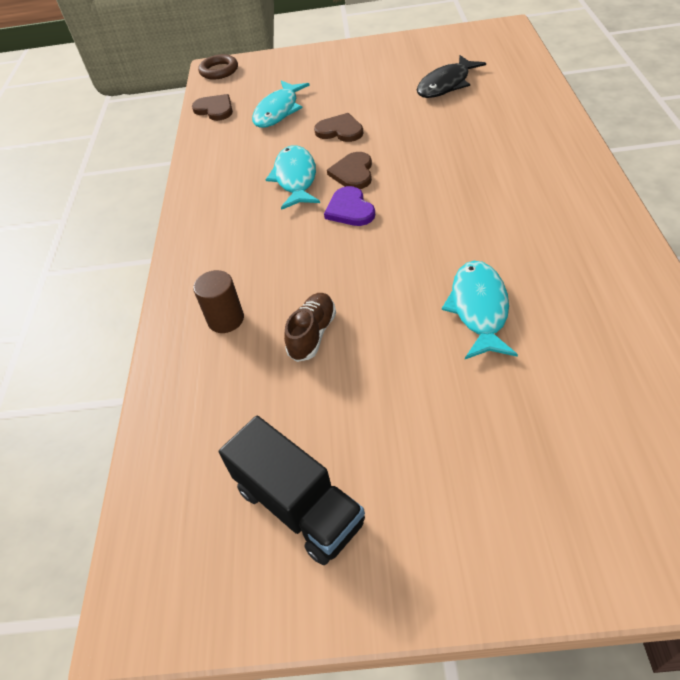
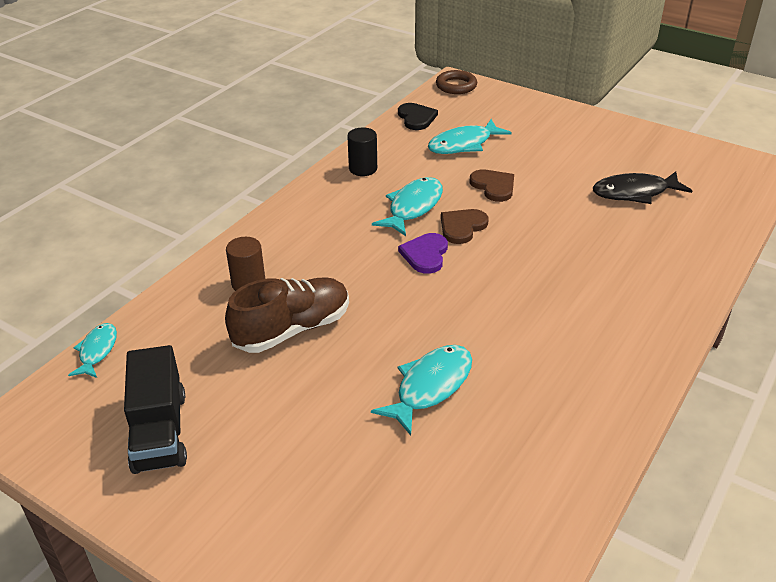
camera: 30 degrees right, 10 degrees down
(144, 474) = (97, 351): none -> turquoise fish
(215, 109) = (416, 118): brown heart -> black heart
(216, 170) = (363, 169): none -> black cylinder
(312, 334) = (292, 329): brown shoe -> brown shoe, size x1.66

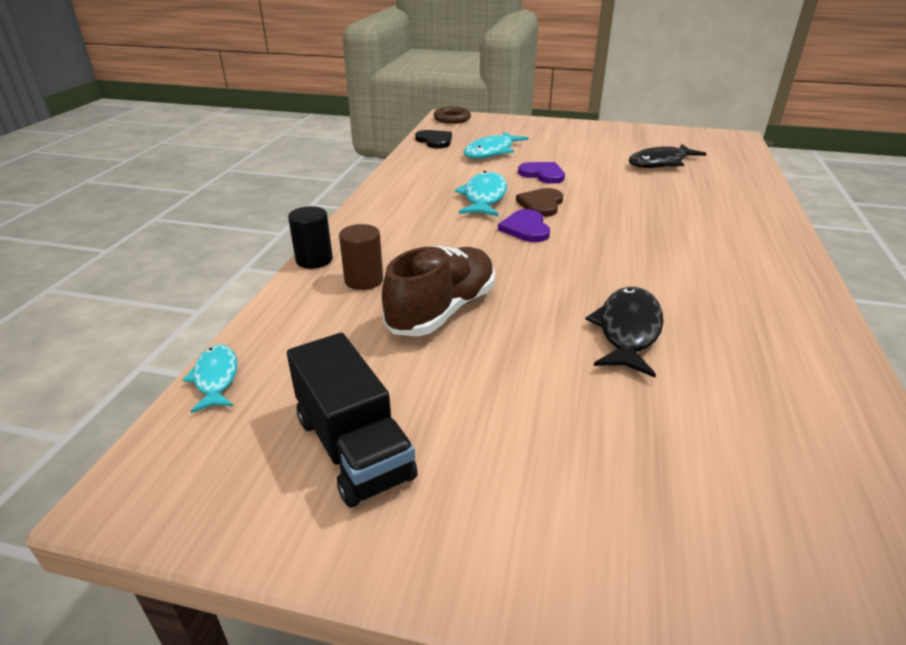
camera: 20 degrees left, 5 degrees down
(363, 169) = (414, 178): black cylinder -> black cylinder (314, 260)
(430, 387) = (627, 331): turquoise fish -> black fish
(493, 186) = (542, 174): brown heart -> purple heart

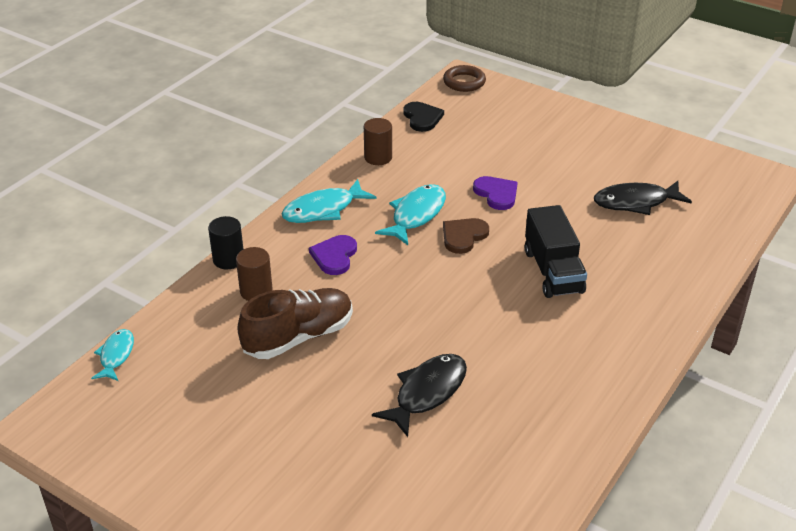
camera: 20 degrees right, 5 degrees up
(353, 448) = (179, 431): black truck -> black truck (553, 271)
(416, 167) = (378, 157): none -> brown cylinder
(491, 152) = (469, 148): turquoise fish -> turquoise fish (323, 210)
(526, 228) = (426, 264): purple heart -> purple heart (334, 256)

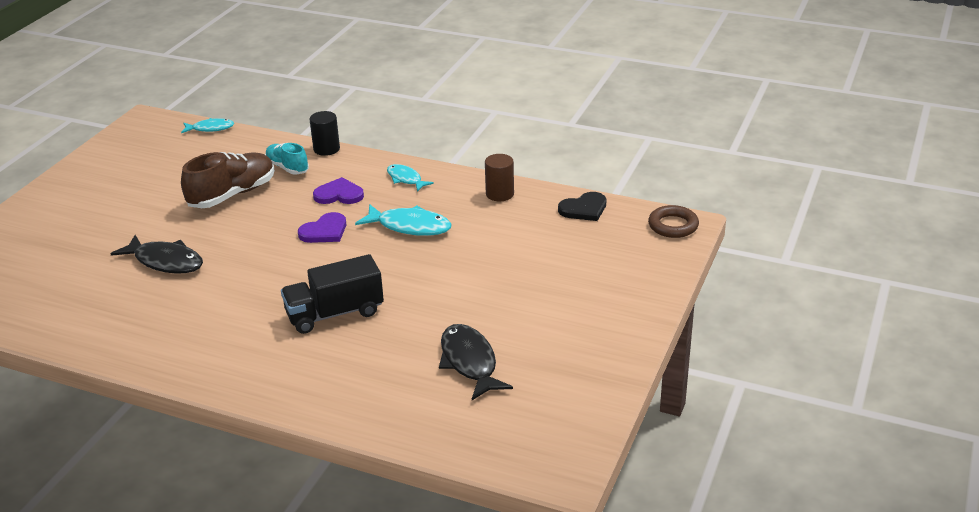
camera: 80 degrees right, 5 degrees down
(256, 291) = (287, 167): brown cylinder -> turquoise shoe
(298, 337) = (232, 195): brown shoe -> brown shoe turned 90 degrees counterclockwise
(323, 210) = (406, 179): turquoise fish -> turquoise fish, size x0.62
(463, 236) = (381, 256): brown heart -> none
(496, 194) = (458, 268): purple heart -> purple heart (324, 231)

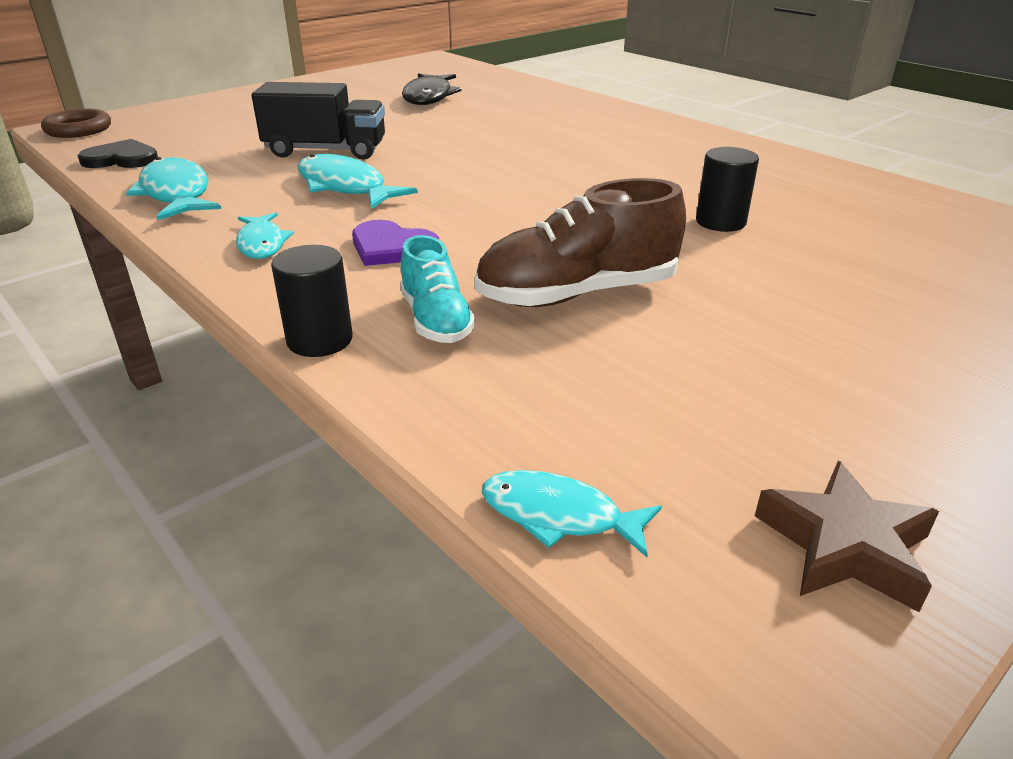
camera: 155 degrees left, 0 degrees up
(129, 142) = (844, 546): none -> brown star
(165, 261) = (720, 222): black fish -> black cylinder
(324, 231) = (462, 207): purple heart -> none
(334, 313) = (519, 139): black truck -> black truck (326, 151)
(499, 194) = (176, 194): brown cylinder -> turquoise fish

